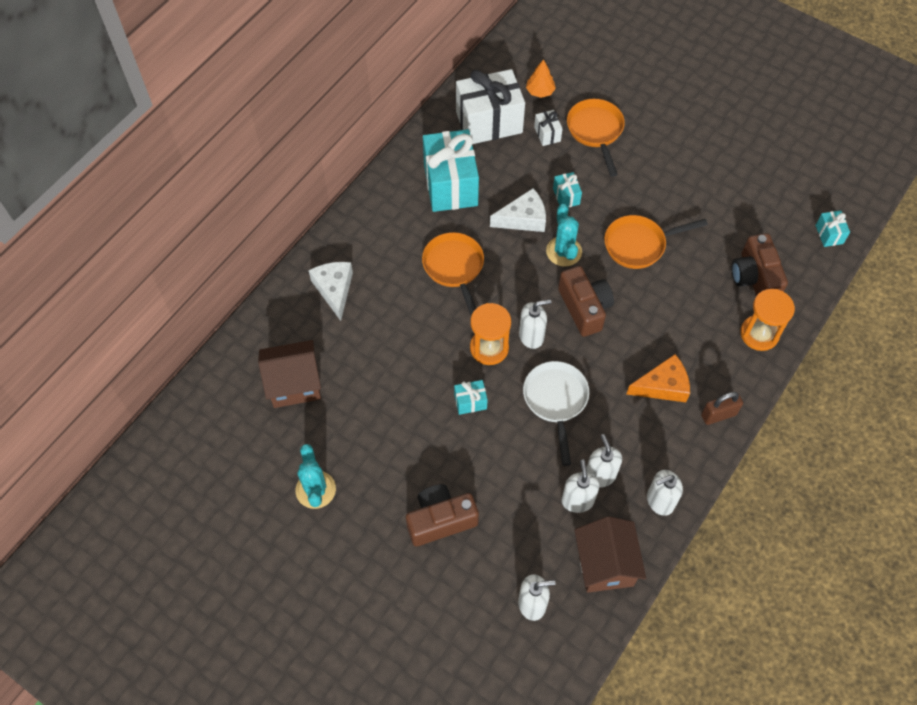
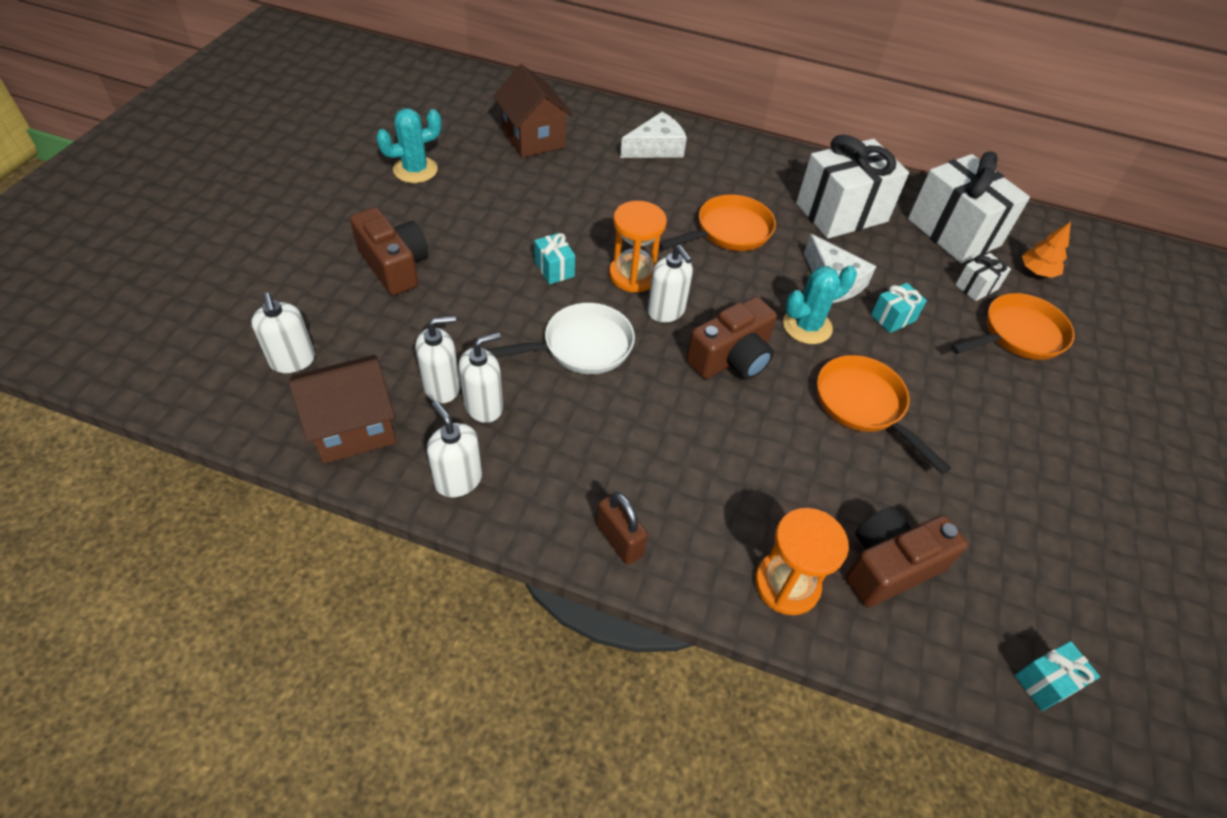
camera: 70 degrees right, 10 degrees down
(450, 185) = (841, 213): turquoise gift -> white gift
(663, 386) = (644, 462): orange cheese -> none

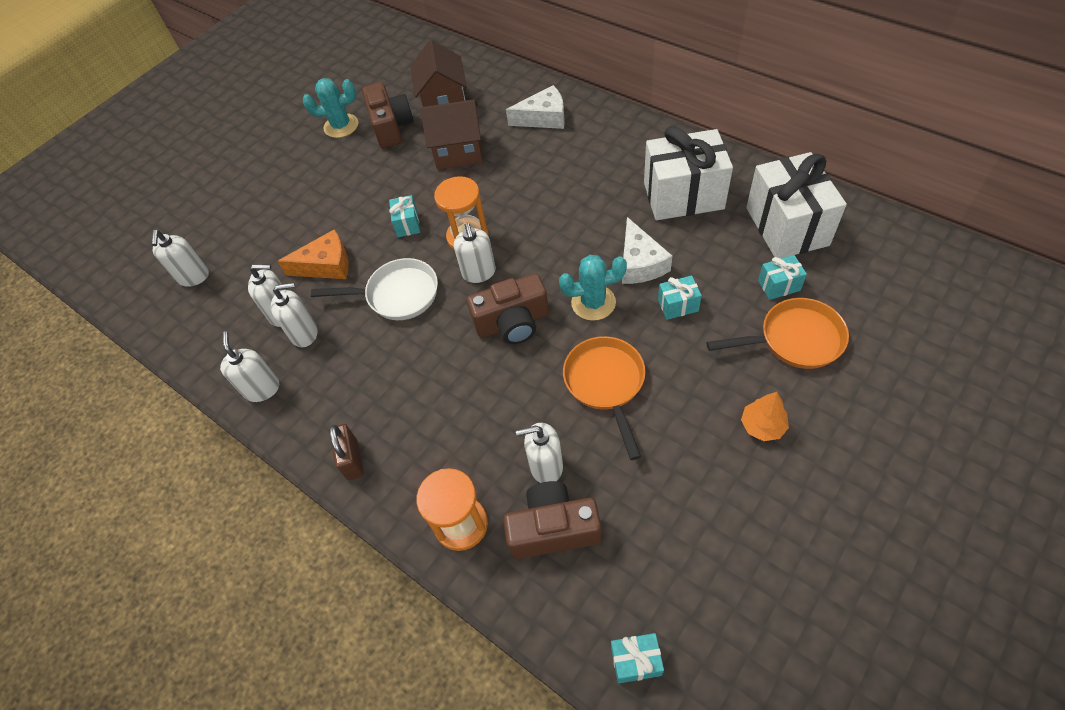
camera: 30 degrees right, 5 degrees up
(353, 428) = (211, 336): brown house -> brown house (458, 151)
(394, 266) = (291, 208): brown camera -> brown camera (391, 127)
(473, 325) = (326, 265): none -> orange cheese
(728, 232) = (568, 205): orange pan -> none
(846, 502) = (546, 466): none -> white soap dispenser
(976, 287) = (779, 285): white gift -> turquoise gift
(1037, 271) = (853, 277): orange tree -> orange tree (762, 426)

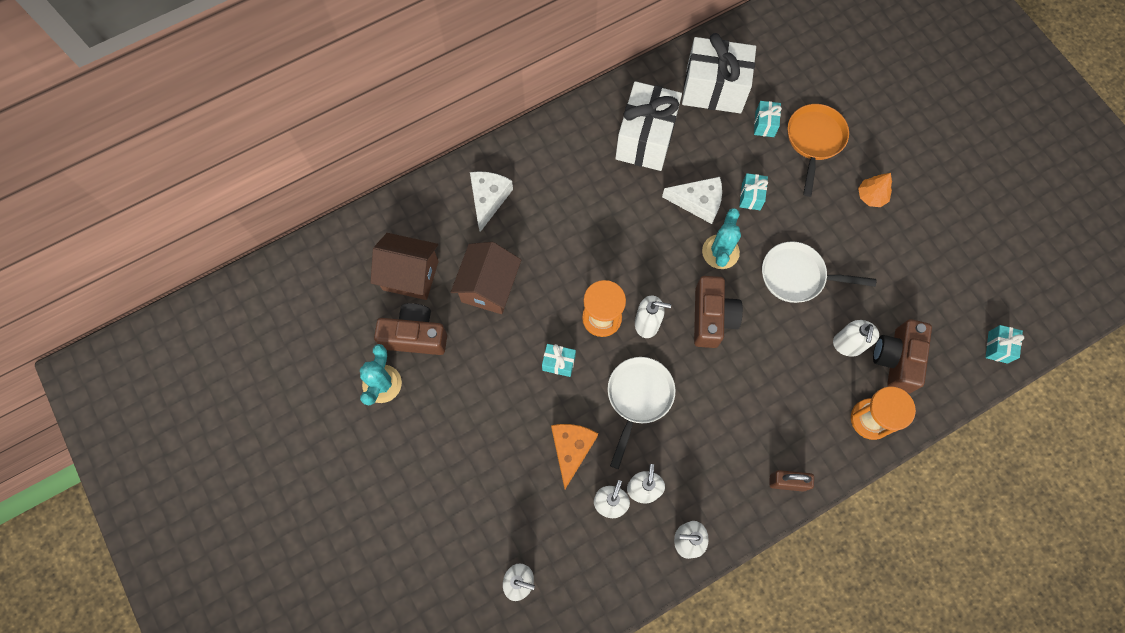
camera: 75 degrees left, 15 degrees up
(606, 384) = (797, 276): orange pan -> white pan

